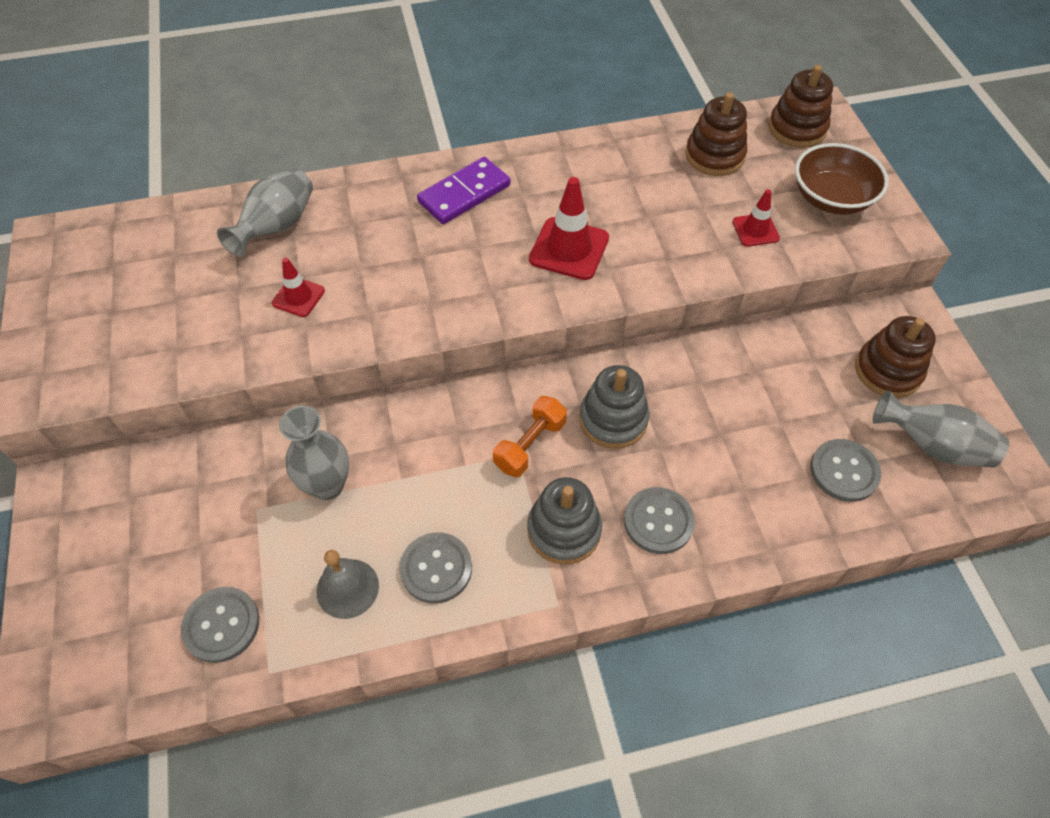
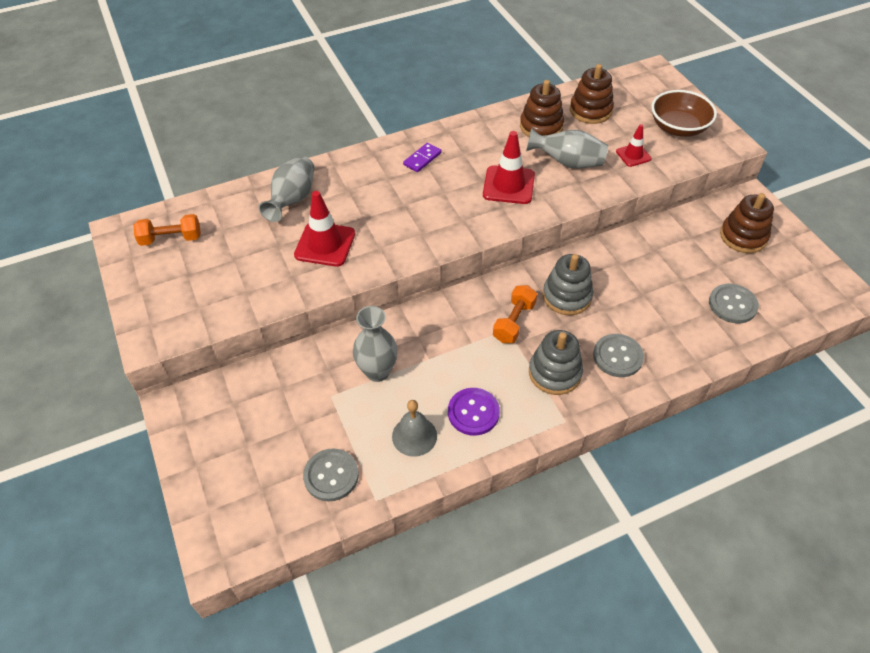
camera: 10 degrees left, 5 degrees down
(106, 258) = (171, 239): none -> orange dumbbell
(298, 297) = (325, 244): red traffic cone -> red traffic cone, size x1.70
(436, 568) = (473, 412): grey button -> purple button
(464, 194) = (422, 159): purple domino -> purple domino, size x0.60
(797, 128) = (641, 85): brown stacking toy -> brown stacking toy (541, 126)
(932, 446) = (786, 279): grey vase -> grey vase (567, 162)

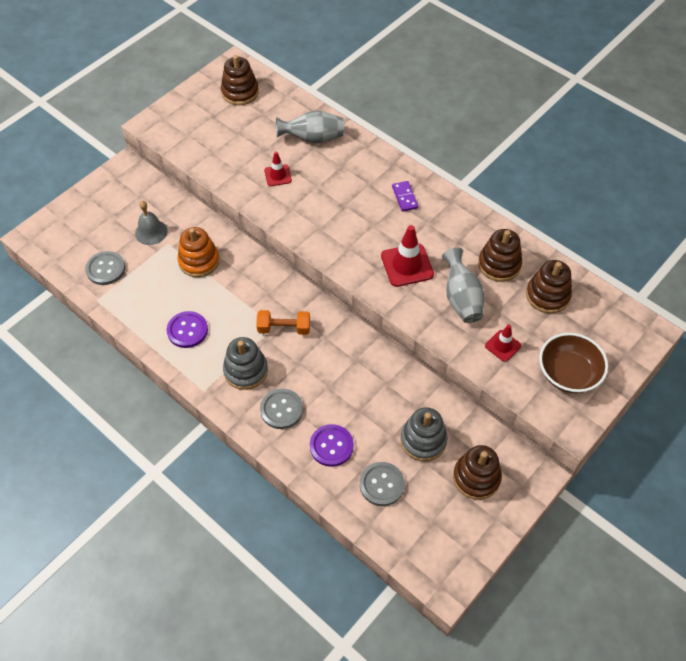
camera: 65 degrees right, 5 degrees up
(171, 239) = (240, 92): orange dumbbell -> brown stacking toy
(325, 244) = (278, 175): red traffic cone -> red traffic cone, size x0.59
(377, 371) = (199, 261): grey vase -> orange stacking toy
(414, 436) = (154, 302): grey bell -> grey bell (151, 232)
(422, 159) = (405, 197): purple domino -> purple domino turned 60 degrees clockwise
(567, 296) = (329, 356): grey stacking toy -> grey stacking toy (423, 440)
(676, 329) = (331, 446): none -> purple button

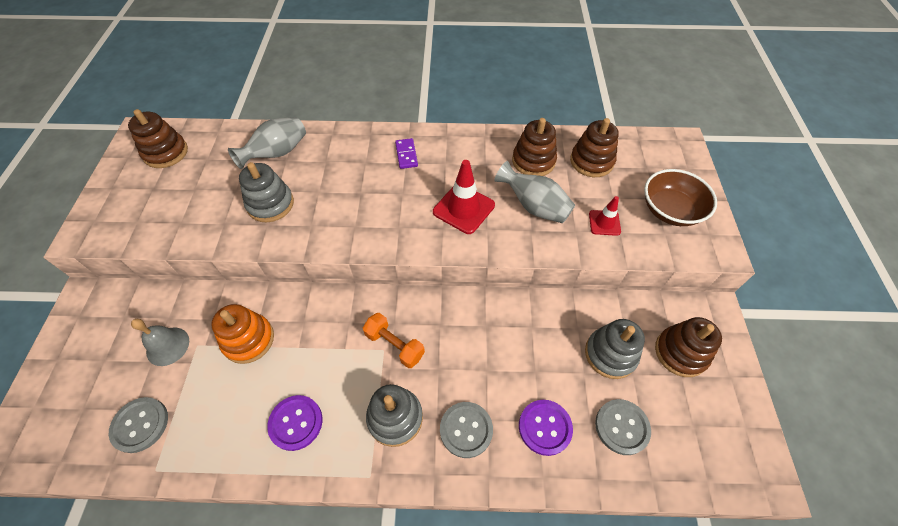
camera: 40 degrees left, 0 degrees up
(278, 175) = (270, 204): red traffic cone -> grey stacking toy
(284, 328) = (394, 345): orange dumbbell -> orange dumbbell turned 75 degrees clockwise
(405, 197) = (406, 155): purple domino -> purple domino turned 45 degrees clockwise

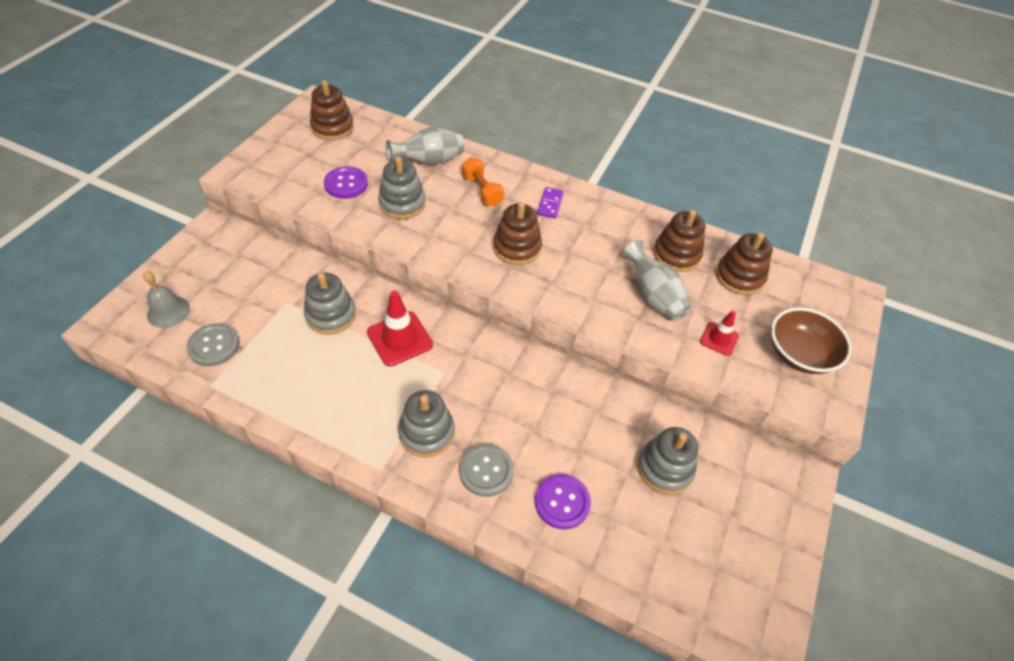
camera: 20 degrees right, 5 degrees down
(168, 346) = (262, 293): grey bell -> grey bell (168, 311)
(248, 340) = (331, 315): orange stacking toy -> grey stacking toy
(296, 423) = (339, 399): purple button -> purple button (346, 184)
(394, 345) = (457, 372): orange dumbbell -> orange dumbbell (482, 191)
(463, 208) = (580, 273): red traffic cone -> red traffic cone (400, 339)
(622, 427) = (639, 536): grey button -> none
(680, 352) = (741, 498): brown stacking toy -> brown stacking toy (517, 247)

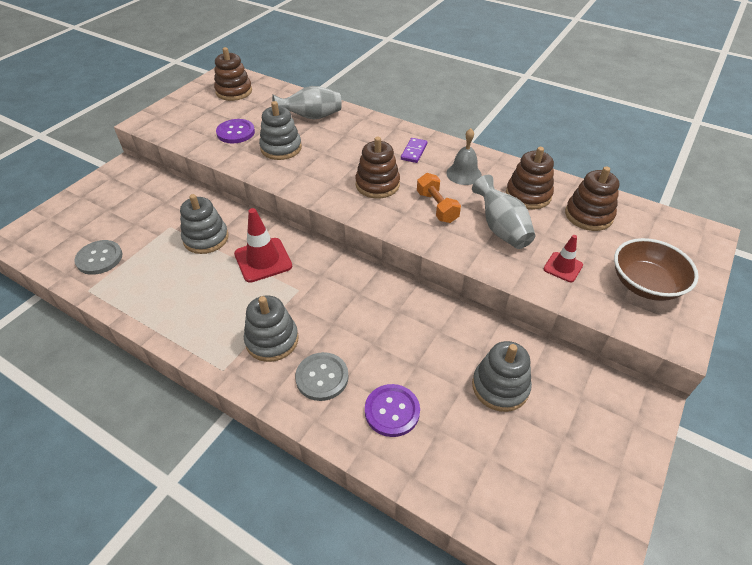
camera: 10 degrees right, 5 degrees down
(168, 311) = (68, 230): grey bell -> grey bell (464, 174)
(482, 191) = (353, 140): orange dumbbell -> orange dumbbell (437, 207)

